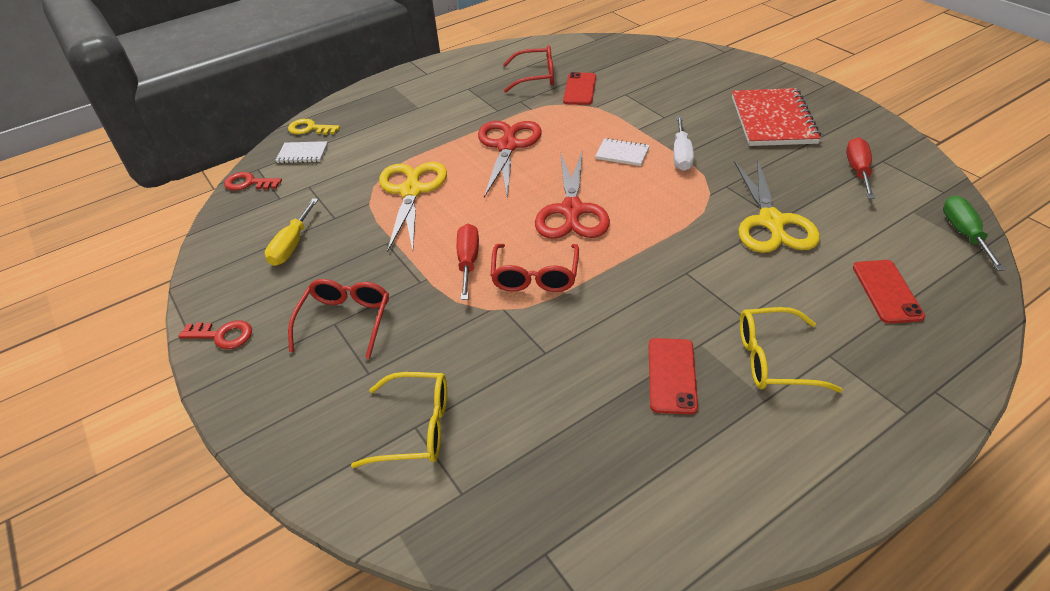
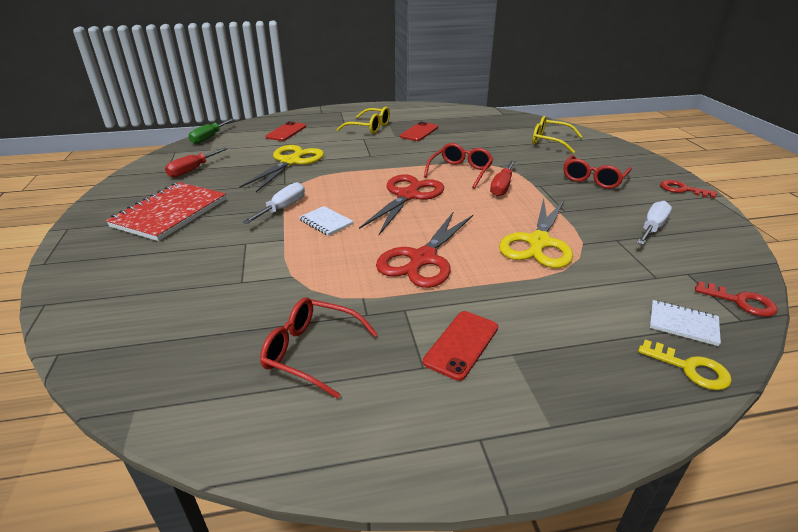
camera: 160 degrees left, 10 degrees down
(292, 245) = (652, 228): yellow screwdriver -> white screwdriver
(579, 89) = (280, 307): red phone -> red phone (461, 344)

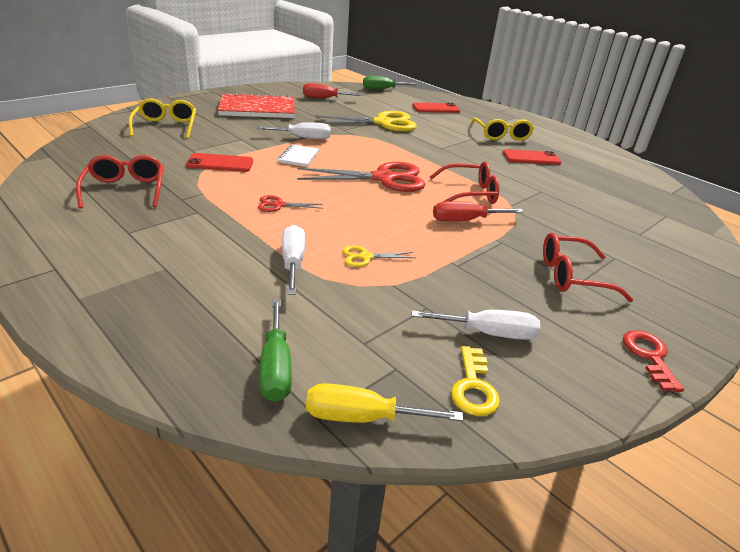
camera: 55 degrees right, 0 degrees up
(422, 259) = (278, 205): red scissors -> red scissors, size x0.45
(461, 344) = (164, 243): red phone -> red phone (220, 163)
(532, 278) = (293, 262): none -> white screwdriver
(538, 243) = (365, 257): yellow scissors -> yellow scissors, size x0.45
(549, 141) = (640, 233): yellow glasses -> yellow glasses (166, 126)
(683, 324) = (276, 367): white notebook -> green screwdriver
(690, 368) = (194, 374): yellow key -> yellow key (473, 387)
(740, 302) = (362, 417): red key -> yellow screwdriver

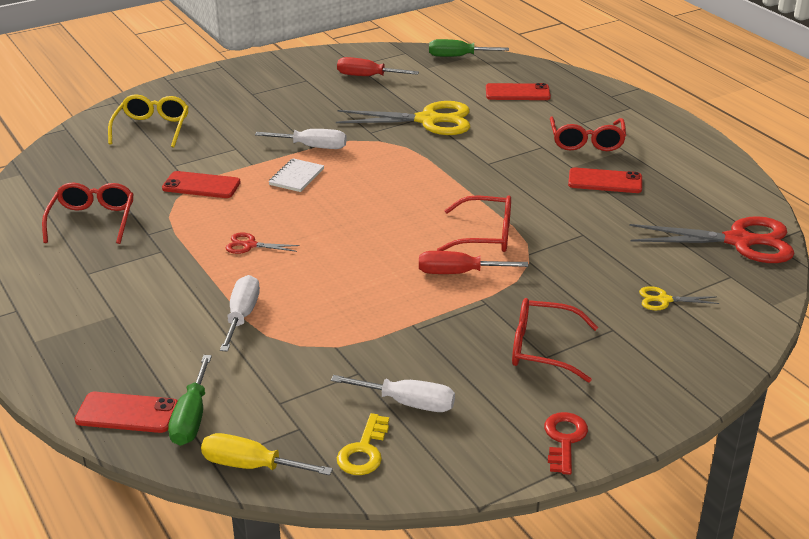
camera: 15 degrees right, 0 degrees up
(201, 368) = (127, 413): none -> red phone
(257, 109) = (271, 97): red notebook -> none
(365, 257) = (320, 314): yellow scissors -> yellow scissors (664, 300)
(384, 178) = (388, 211): red scissors -> red scissors (740, 241)
(501, 135) = (586, 142): yellow glasses -> red glasses

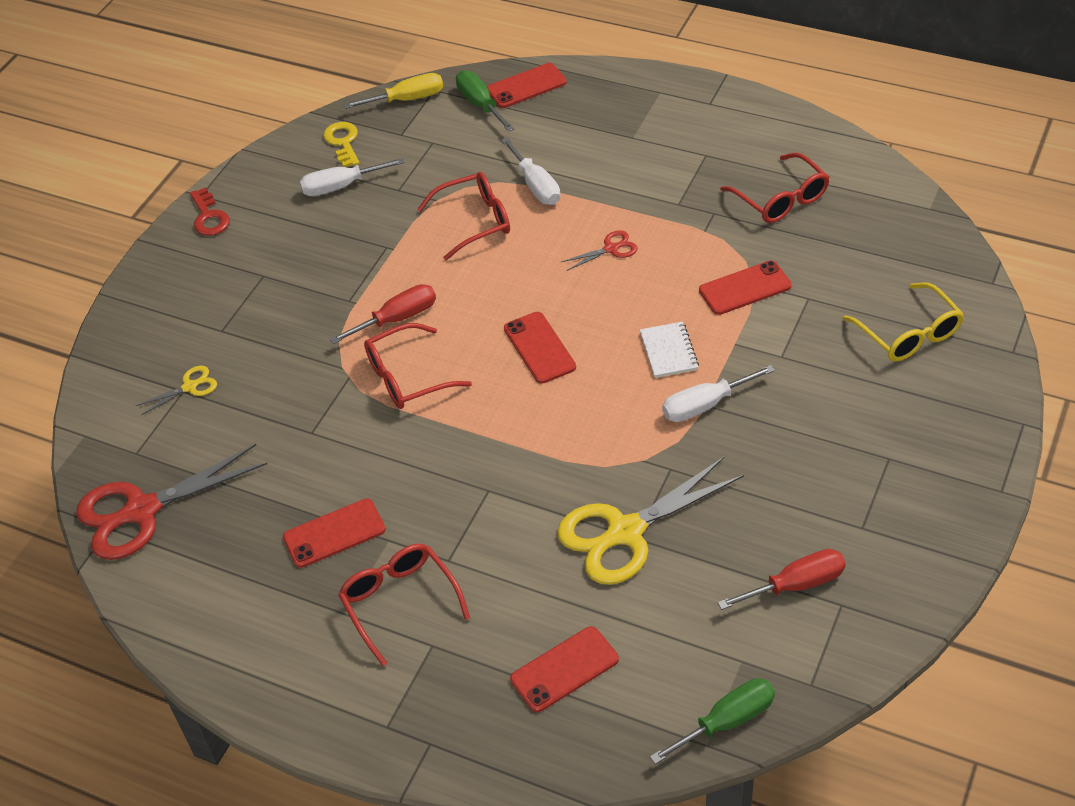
camera: 150 degrees right, 15 degrees up
(375, 213) = (539, 348): none -> red phone
(542, 349) = (270, 280): red glasses -> red glasses (475, 221)

